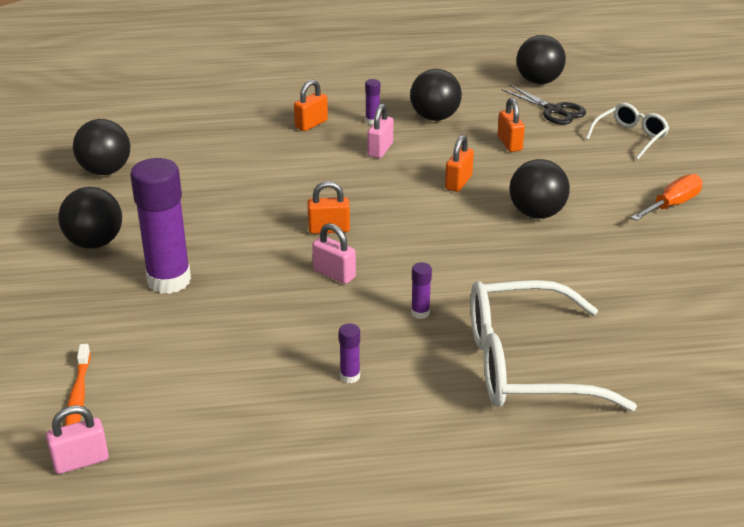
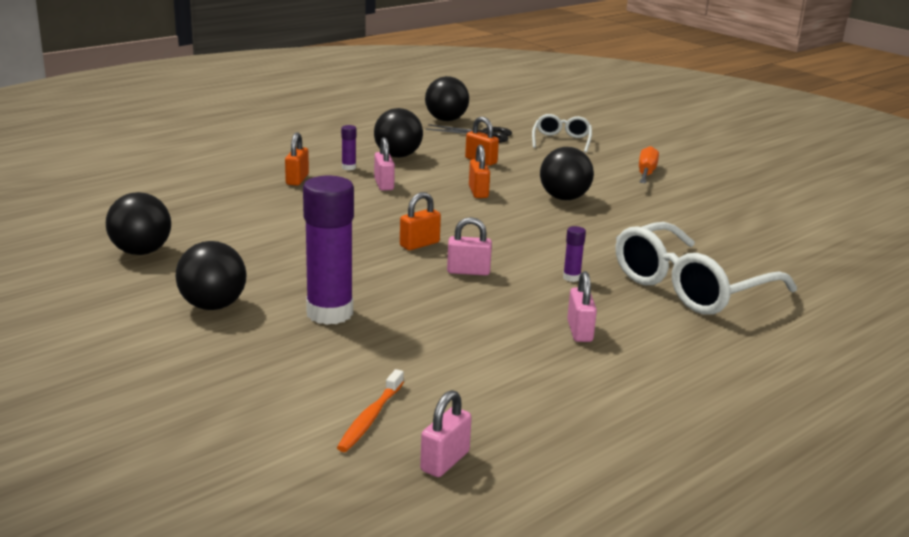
camera: 35 degrees left, 10 degrees down
(78, 396) = (370, 418): orange toothbrush -> orange toothbrush turned 60 degrees clockwise
(350, 376) = (579, 331): purple glue stick -> pink padlock

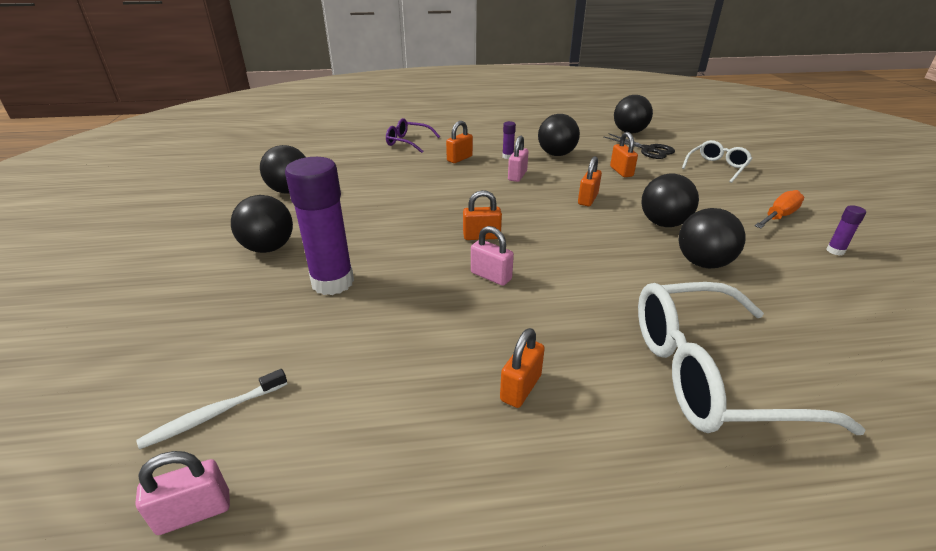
camera: 35 degrees right, 10 degrees up
(207, 173) = (408, 142): none -> purple glasses
(370, 418) = (214, 414): orange toothbrush -> white toothbrush
(571, 278) = (581, 315): purple glue stick -> purple glue stick (835, 251)
(579, 331) = (521, 388): pink padlock -> orange padlock
(622, 220) = (702, 263): none -> black ball

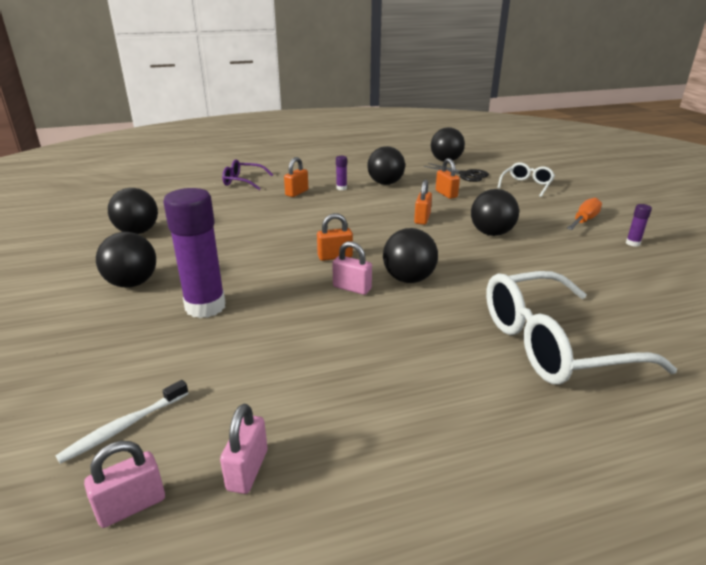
camera: 10 degrees left, 5 degrees down
(517, 176) = (354, 204): pink padlock -> pink padlock (247, 470)
(521, 388) = (401, 372): orange padlock -> none
(702, 263) = (530, 261): black ball -> black ball (408, 279)

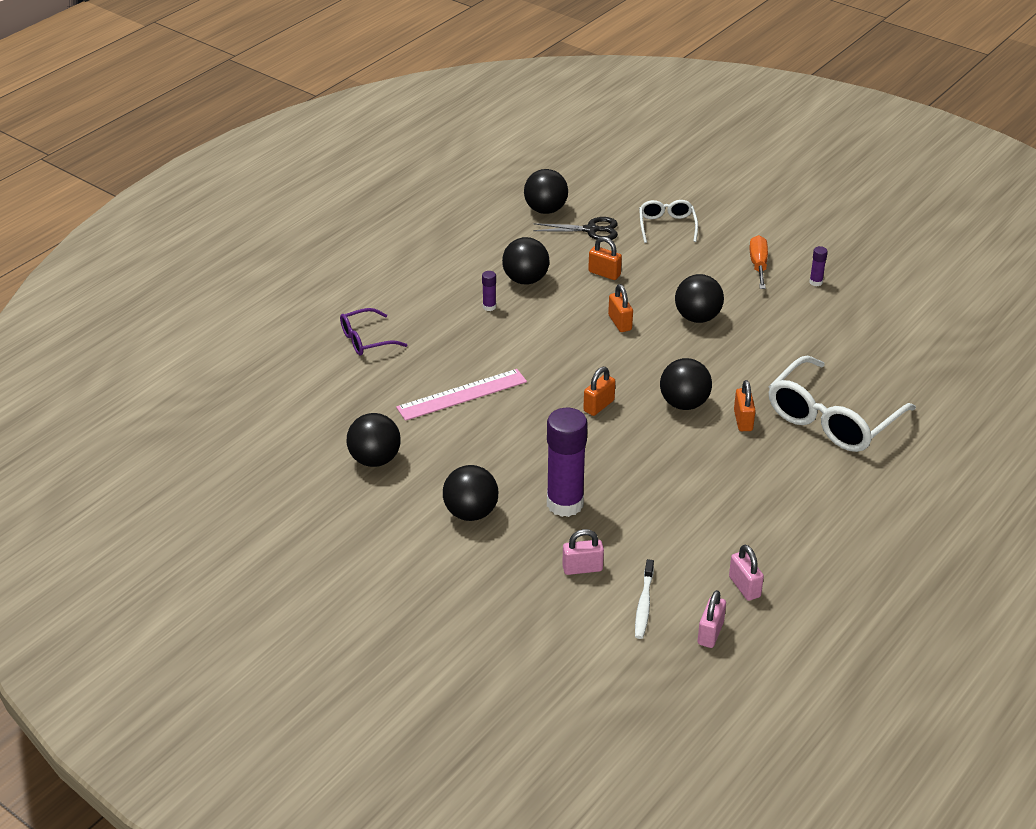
camera: 35 degrees left, 10 degrees up
(251, 220) = (462, 395): none -> pink ruler
(297, 193) = (452, 334): orange padlock -> orange padlock (743, 420)
(352, 288) = (652, 433): pink padlock -> pink padlock (582, 568)

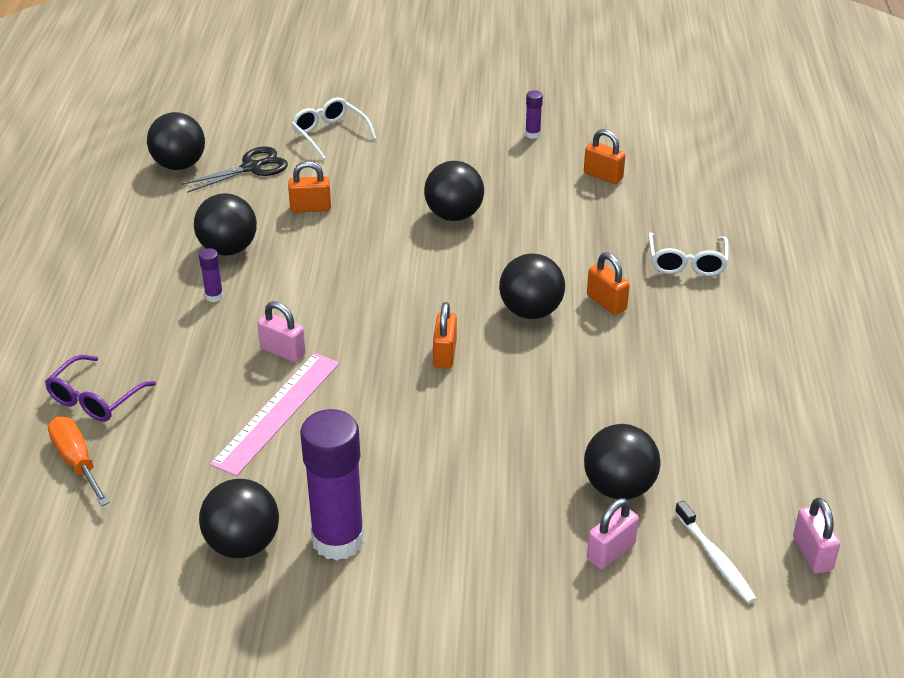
camera: 35 degrees left, 0 degrees up
(471, 513) = (422, 551): black ball -> black ball (619, 487)
(565, 504) = (517, 485): purple glue stick -> purple glue stick (338, 540)
(620, 323) = (378, 253): orange padlock -> orange padlock (603, 176)
(744, 587) = (790, 482): pink padlock -> pink padlock (283, 351)
(758, 265) = (461, 138): orange screwdriver -> orange screwdriver (77, 462)
(832, 419) = (686, 263): white glasses -> white glasses, size x0.53

